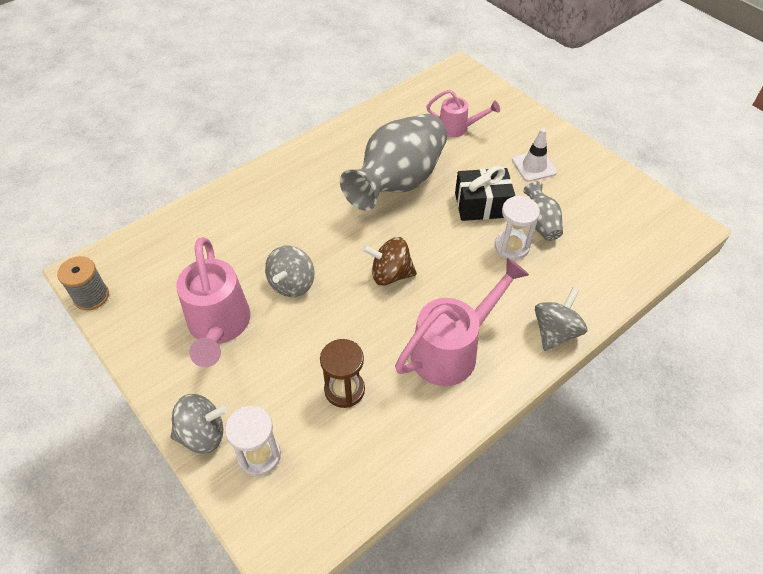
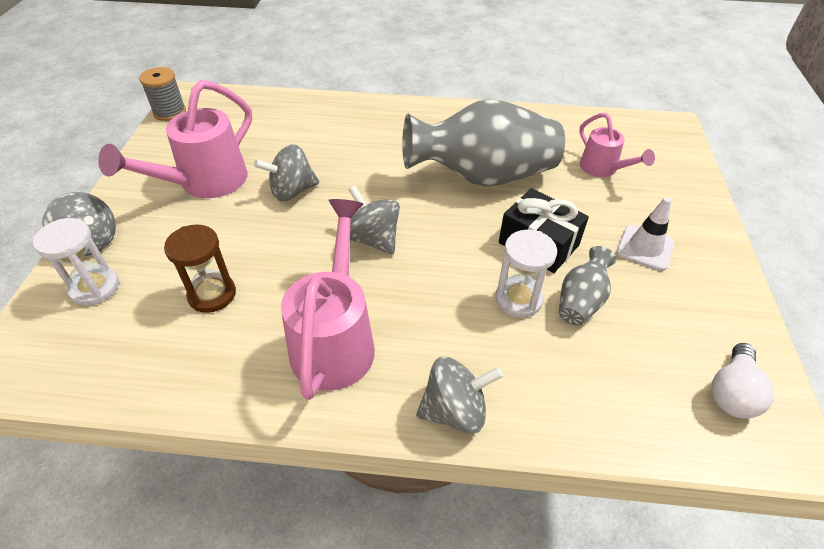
camera: 45 degrees right, 5 degrees down
(390, 274) = (373, 239): brown spinning top -> grey spinning top
(452, 350) = (335, 339): pink watering can -> pink watering can turned 90 degrees counterclockwise
(648, 218) = (732, 392): none -> white light bulb

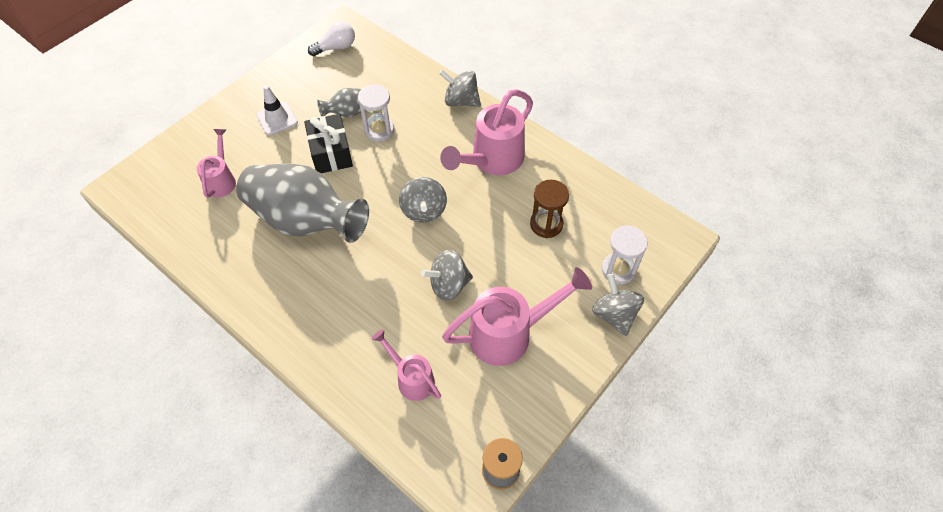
camera: 145 degrees left, 10 degrees up
(277, 126) = (411, 378): none -> pink watering can
(292, 191) = (448, 285): grey spinning top -> grey spinning top turned 150 degrees clockwise

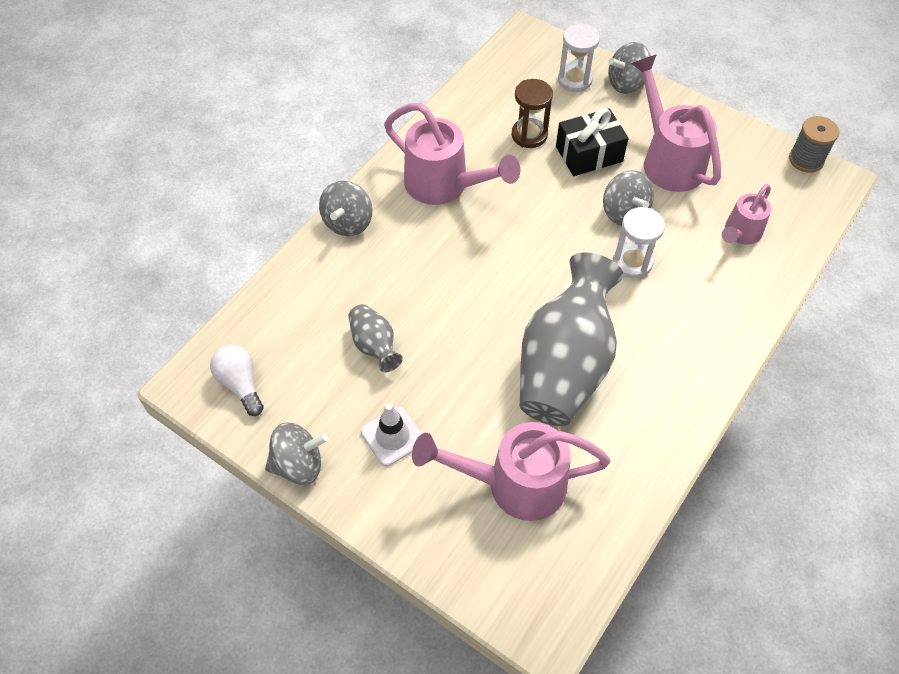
camera: 95 degrees left, 0 degrees up
(221, 180) = (514, 484): pink watering can -> pink watering can, size x1.72
(331, 153) = (450, 355): black gift -> black gift (589, 154)
(379, 130) = (405, 306): white hourglass -> white hourglass (632, 262)
(424, 211) = (529, 244): grey spinning top -> grey spinning top (298, 464)

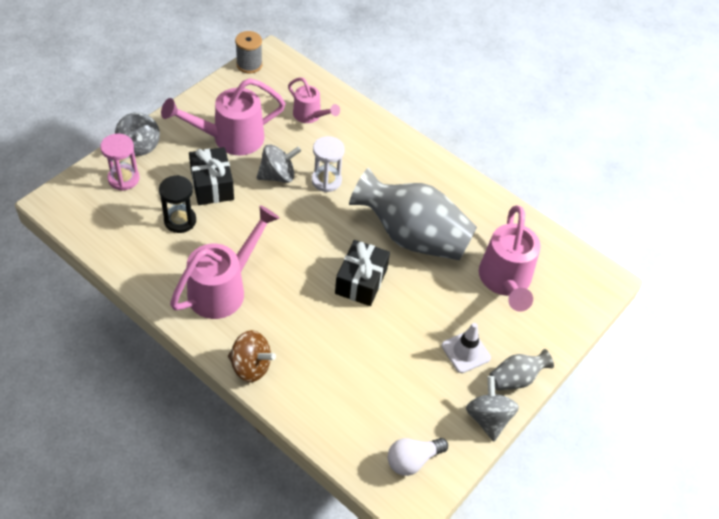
camera: 90 degrees left, 5 degrees down
(348, 222) = (251, 366): grey spinning top -> brown spinning top
(374, 346) = (384, 356): grey vase -> grey vase (516, 378)
(480, 314) = (361, 281): none -> black gift
(529, 135) = (180, 220): brown hourglass -> black hourglass
(574, 80) = (123, 179): white hourglass -> pink hourglass

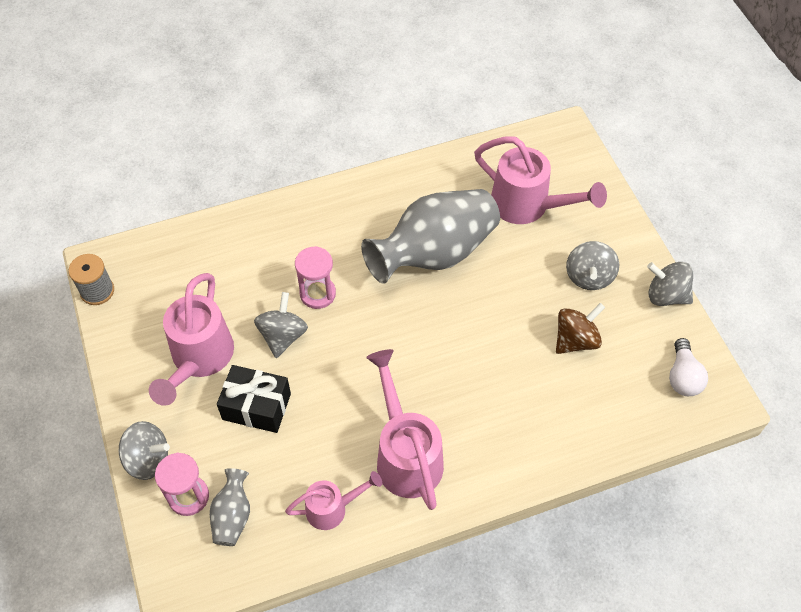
camera: 55 degrees left, 5 degrees up
(180, 220) = (288, 460): black hourglass -> none
(251, 366) = (516, 470): brown spinning top -> brown spinning top (575, 340)
(310, 116) = (217, 267): pink watering can -> pink watering can (332, 508)
(326, 180) = (318, 294): white hourglass -> pink hourglass
(361, 281) = (464, 323): black gift -> none
(465, 352) = (589, 277): white traffic cone -> grey spinning top
(516, 378) = (635, 253): grey vase -> grey vase (232, 516)

